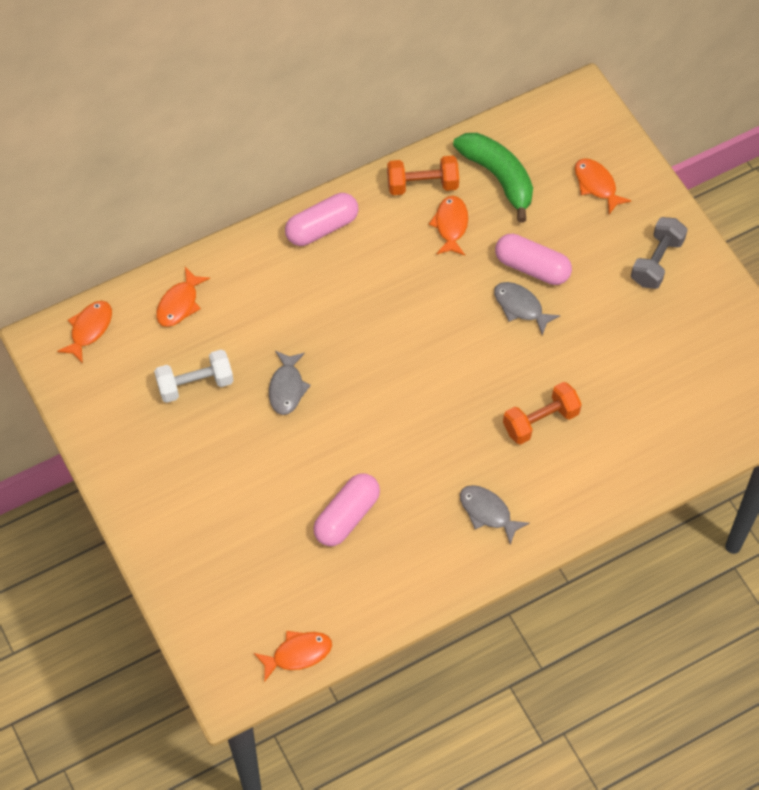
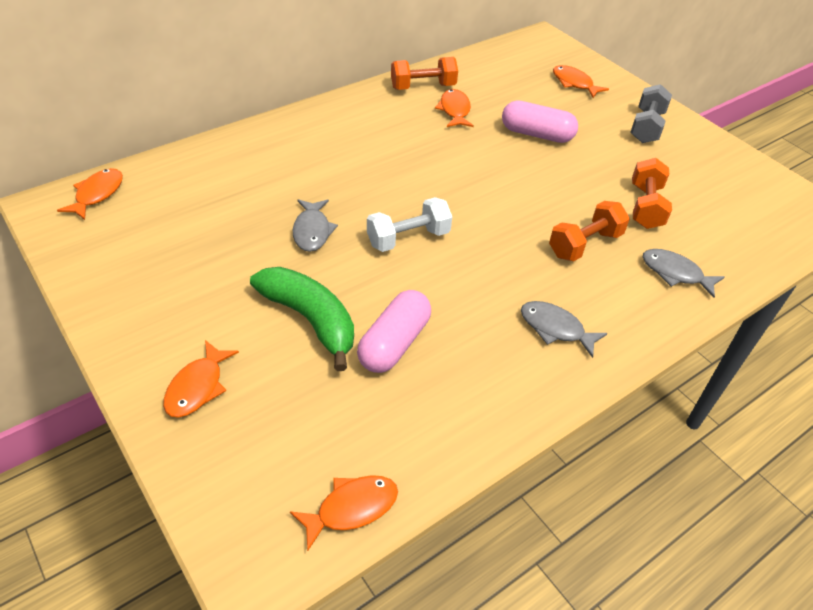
camera: 10 degrees left, 15 degrees down
(179, 304) = (196, 171): orange fish -> orange fish (197, 387)
(195, 384) = (211, 232): white dumbbell -> white dumbbell (408, 238)
(322, 227) = (335, 115): pink capsule -> none
(498, 177) = (488, 81): green banana -> green banana (310, 320)
(520, 307) = (535, 161): grey fish -> grey fish (675, 273)
(616, 377) = (645, 207): none -> orange dumbbell

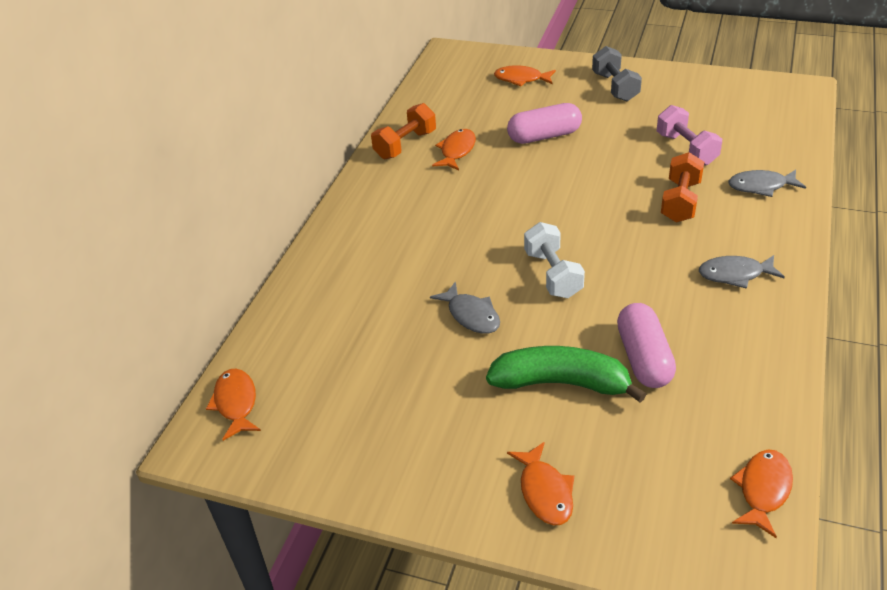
camera: 30 degrees left, 5 degrees down
(408, 238) = (553, 274): white dumbbell -> white dumbbell turned 45 degrees counterclockwise
(454, 110) = (457, 151): orange fish -> orange fish turned 60 degrees clockwise
(645, 207) = (686, 149): orange dumbbell -> pink dumbbell

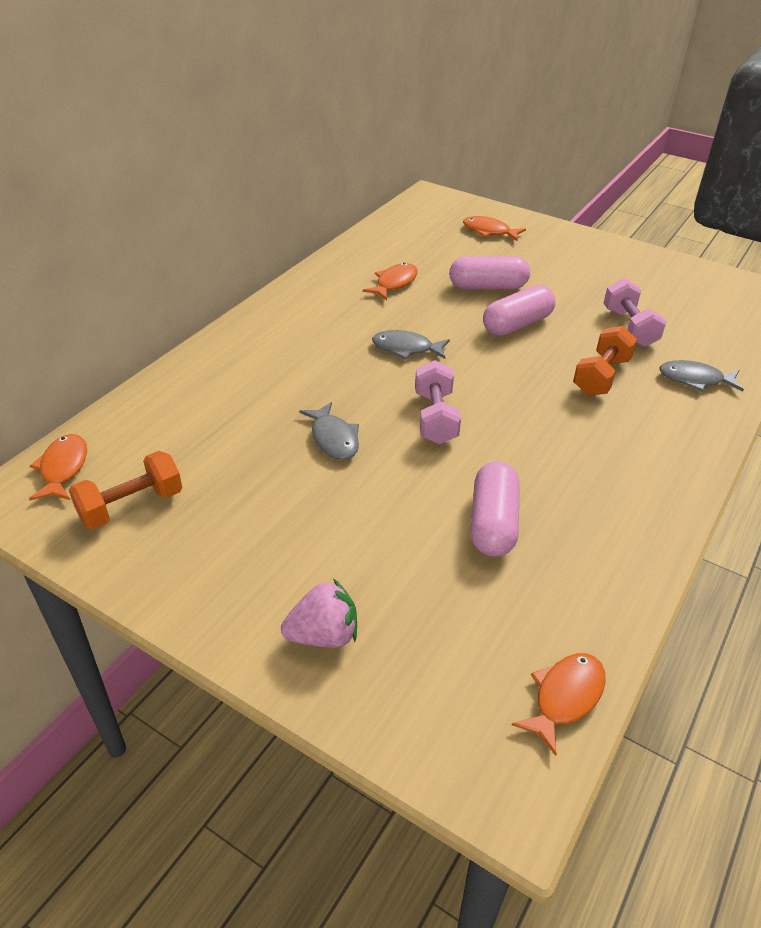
camera: 10 degrees right, 0 degrees up
(405, 145) = (347, 268): orange dumbbell -> orange dumbbell (131, 506)
(545, 492) = (323, 635): orange fish -> pink strawberry
(553, 274) = (435, 418): white dumbbell -> pink dumbbell
(561, 383) = (394, 527): green banana -> none
(586, 168) = (517, 324): none -> pink capsule
(615, 87) = (580, 256): grey dumbbell -> none
(735, 274) = (629, 461): grey fish -> grey fish (406, 348)

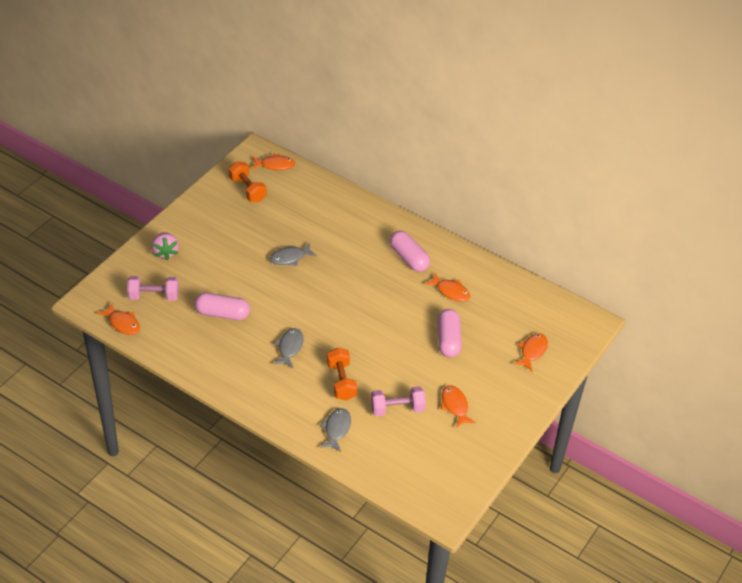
camera: 90 degrees right, 5 degrees up
(406, 348) = (372, 292): grey fish -> grey fish (289, 347)
(435, 418) = (305, 299): pink dumbbell -> pink dumbbell (154, 296)
(517, 324) = (400, 349): pink capsule -> pink capsule (409, 258)
(601, 376) = (341, 381): orange dumbbell -> orange dumbbell turned 45 degrees clockwise
(602, 284) = (455, 406): none -> orange fish

